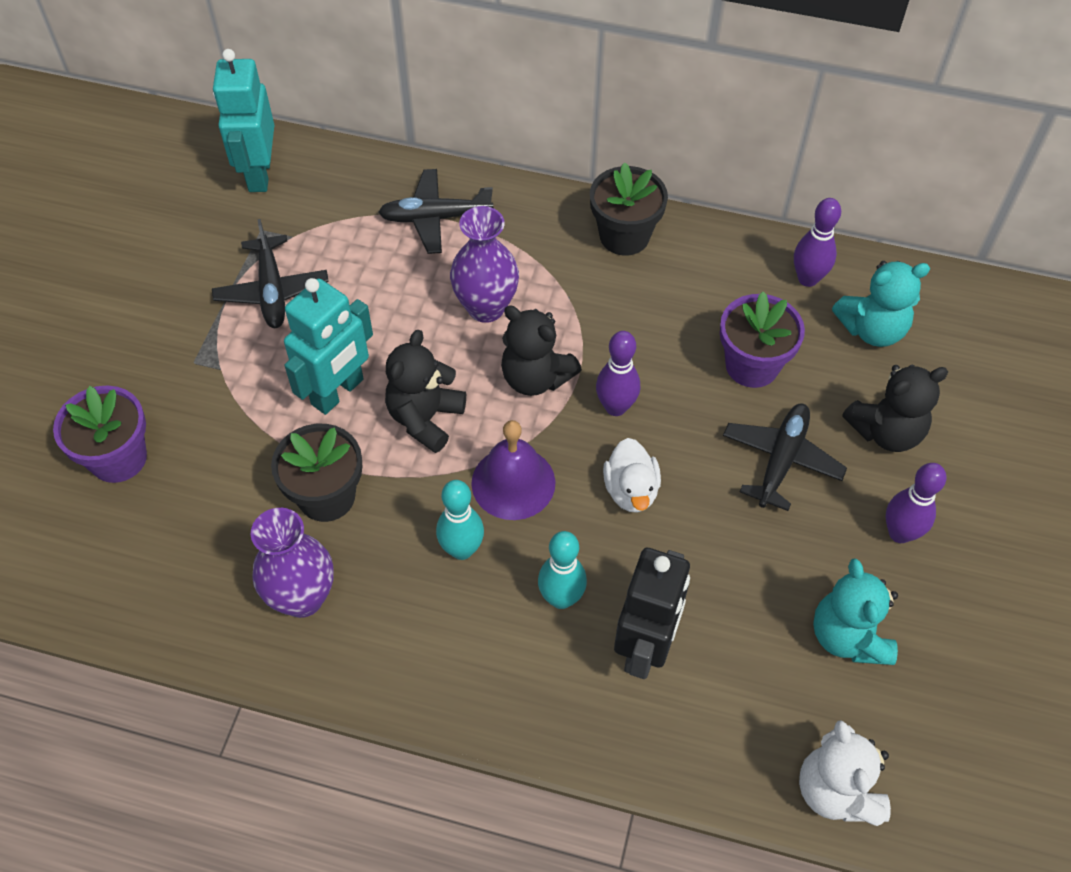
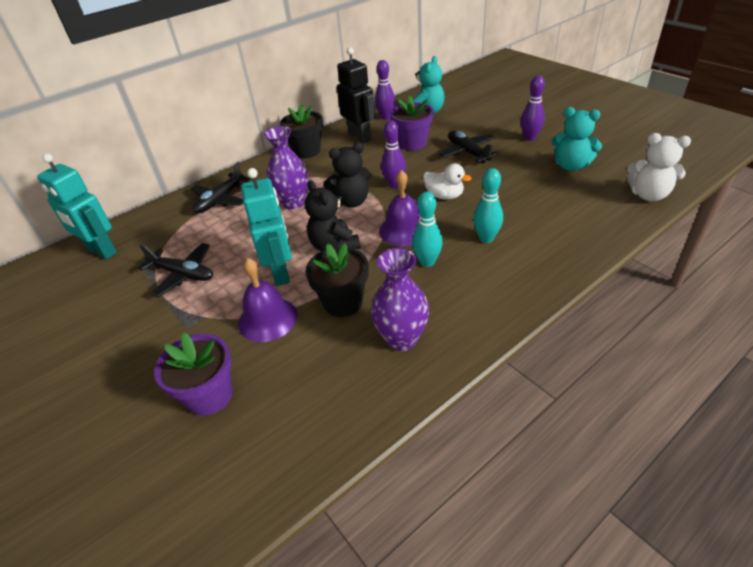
camera: 50 degrees left, 15 degrees down
(253, 434) = (267, 319): none -> purple bell
(645, 648) = (535, 222): black robot -> black robot (360, 137)
(886, 431) = (478, 125): black teddy bear -> none

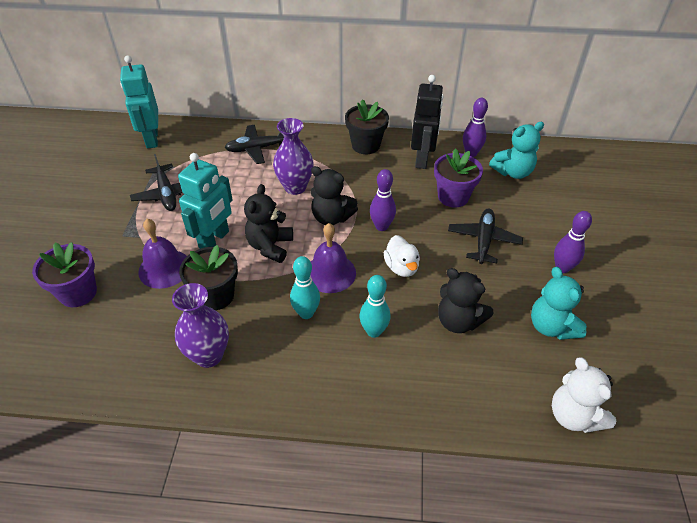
camera: 40 degrees right, 5 degrees up
(523, 198) = (458, 321): none -> black teddy bear

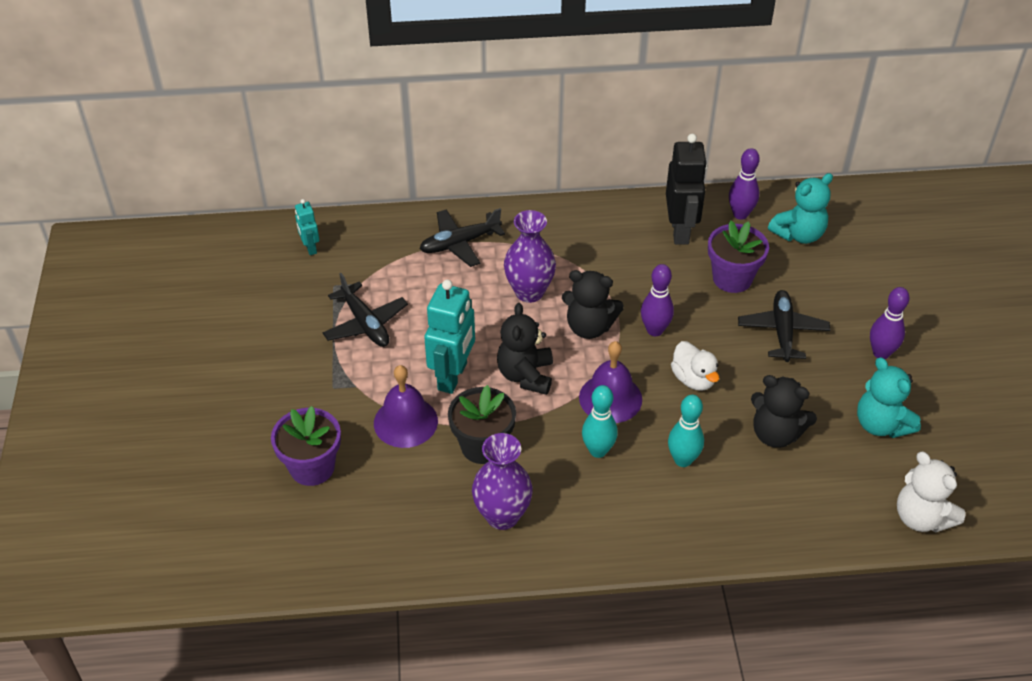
camera: 10 degrees left, 0 degrees up
(151, 139) = (310, 248): turquoise robot -> turquoise robot, size x0.52
(366, 145) = (601, 220): black flower pot -> none

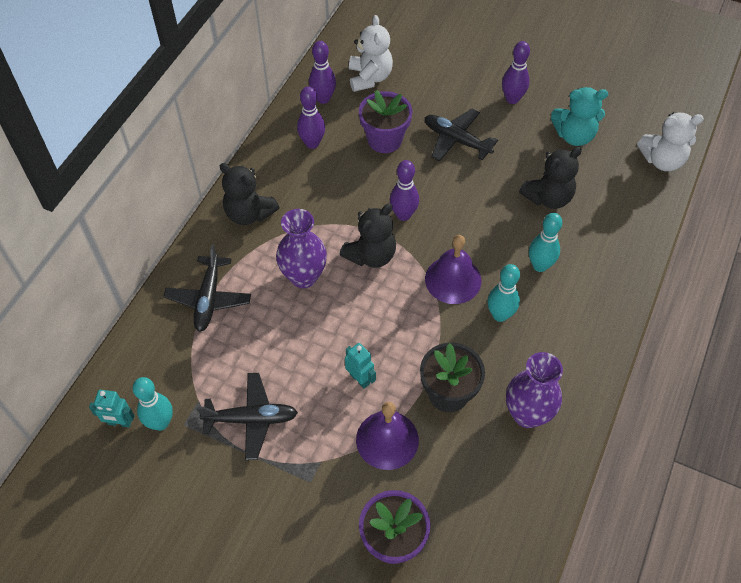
camera: 60 degrees left, 10 degrees up
(325, 271) = (160, 423): none -> turquoise bowling pin
(453, 376) = (360, 379): turquoise robot -> turquoise robot, size x0.52
(525, 375) = (393, 325): black teddy bear -> black teddy bear (249, 213)
(680, 231) = (312, 143): black robot -> purple bowling pin
(693, 379) = (467, 217): white duck -> none
(798, 234) = (369, 78): turquoise teddy bear -> white teddy bear

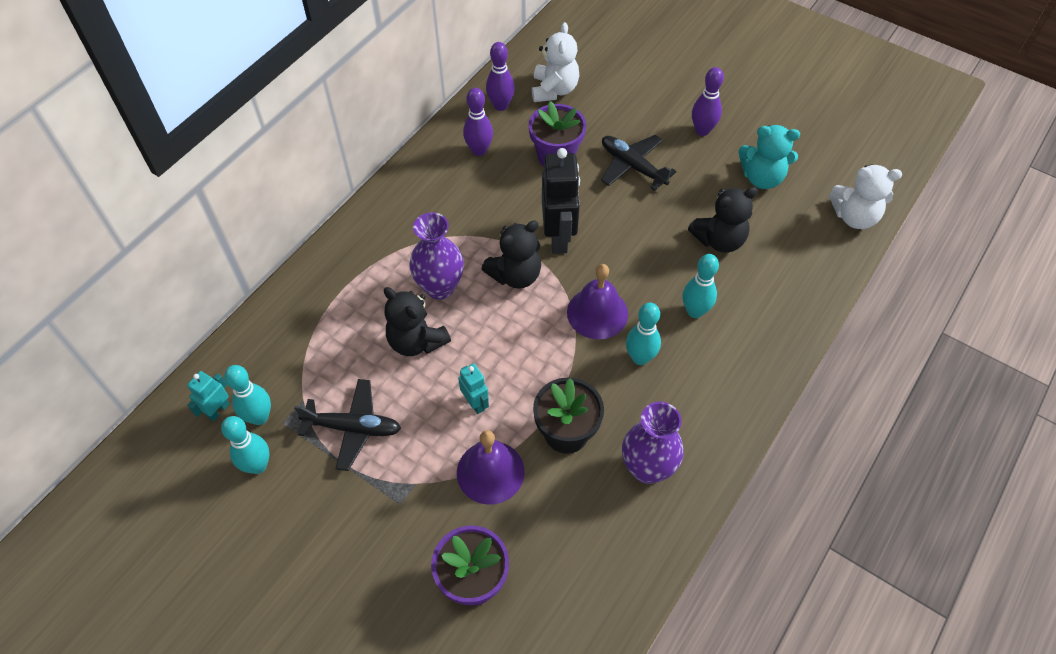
camera: 10 degrees right, 0 degrees up
(119, 422) = (218, 410): turquoise robot -> turquoise robot turned 105 degrees clockwise
(169, 468) = (258, 465): none -> turquoise bowling pin
(209, 299) = (337, 296): black plane -> none
(249, 213) = (398, 214): black teddy bear -> black teddy bear (416, 341)
(403, 215) = (559, 237): purple bowling pin -> black robot

